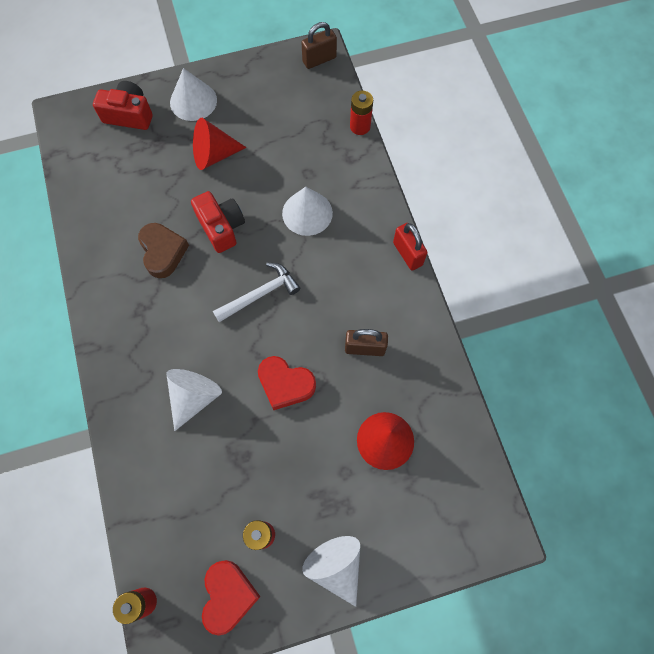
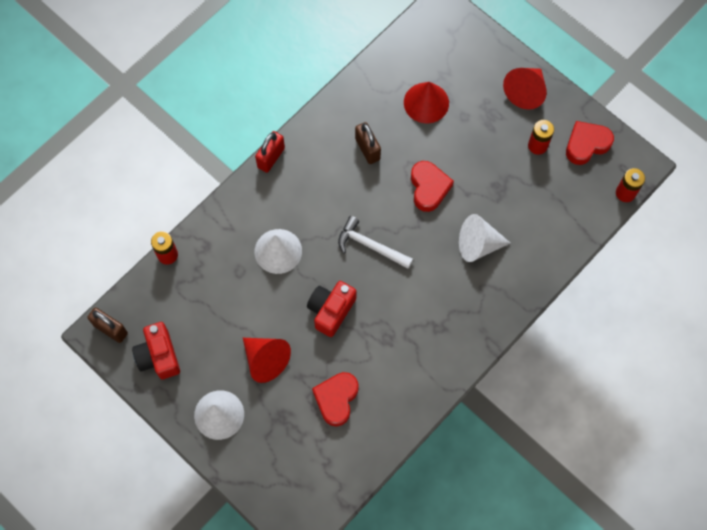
camera: 120 degrees left, 0 degrees up
(129, 115) = (266, 463): red camera -> red camera (158, 356)
(141, 191) = (336, 399): none -> red heart
(163, 252) = (380, 342): brown heart -> none
(336, 566) = (525, 92): white cone -> red cone

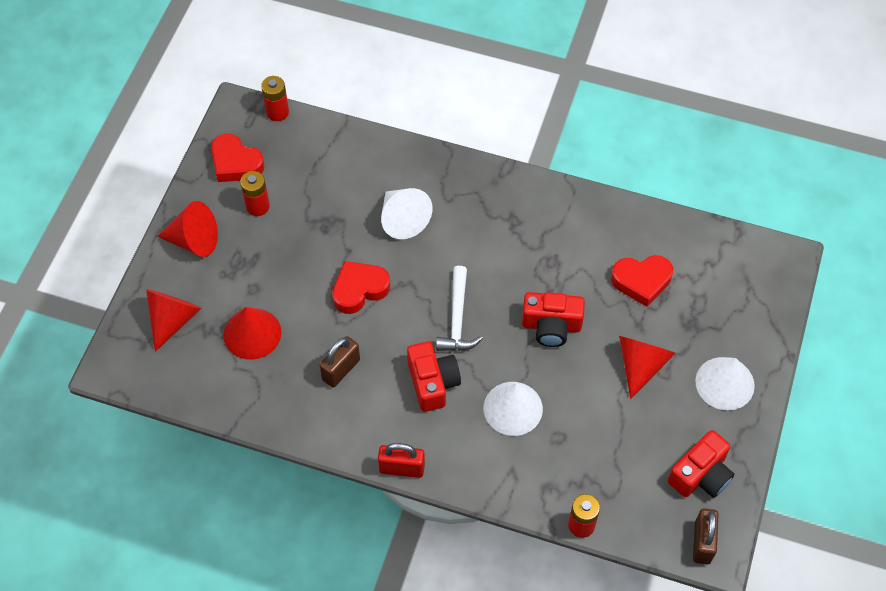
camera: 115 degrees left, 10 degrees down
(326, 205) = (432, 382): none -> red camera
(463, 56) = (173, 319): none -> red cone

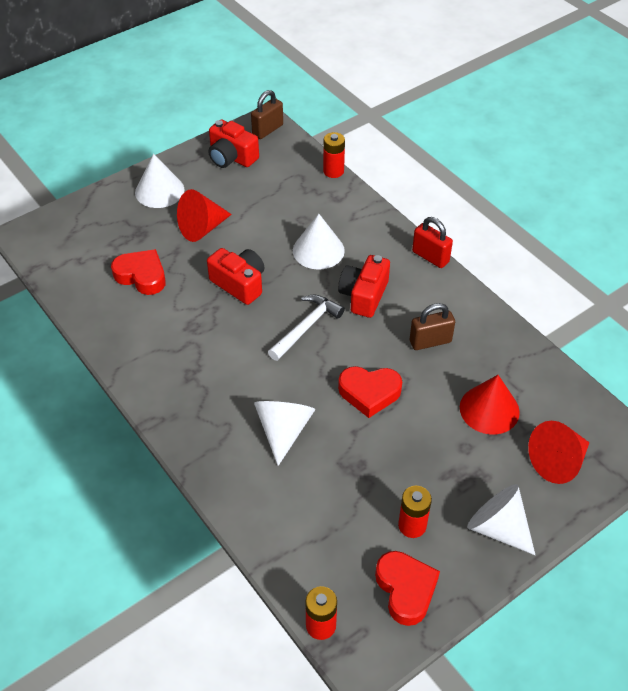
camera: 145 degrees left, 10 degrees down
(194, 240) = (498, 527): red cone -> white cone
(701, 475) = (231, 157): red camera -> red camera turned 135 degrees counterclockwise

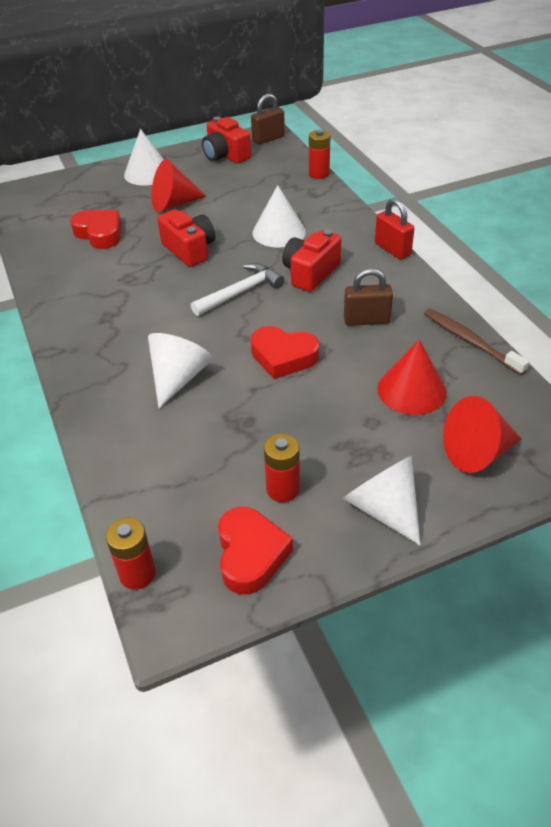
camera: 15 degrees right, 5 degrees down
(525, 351) = (470, 342): none -> brown toothbrush

